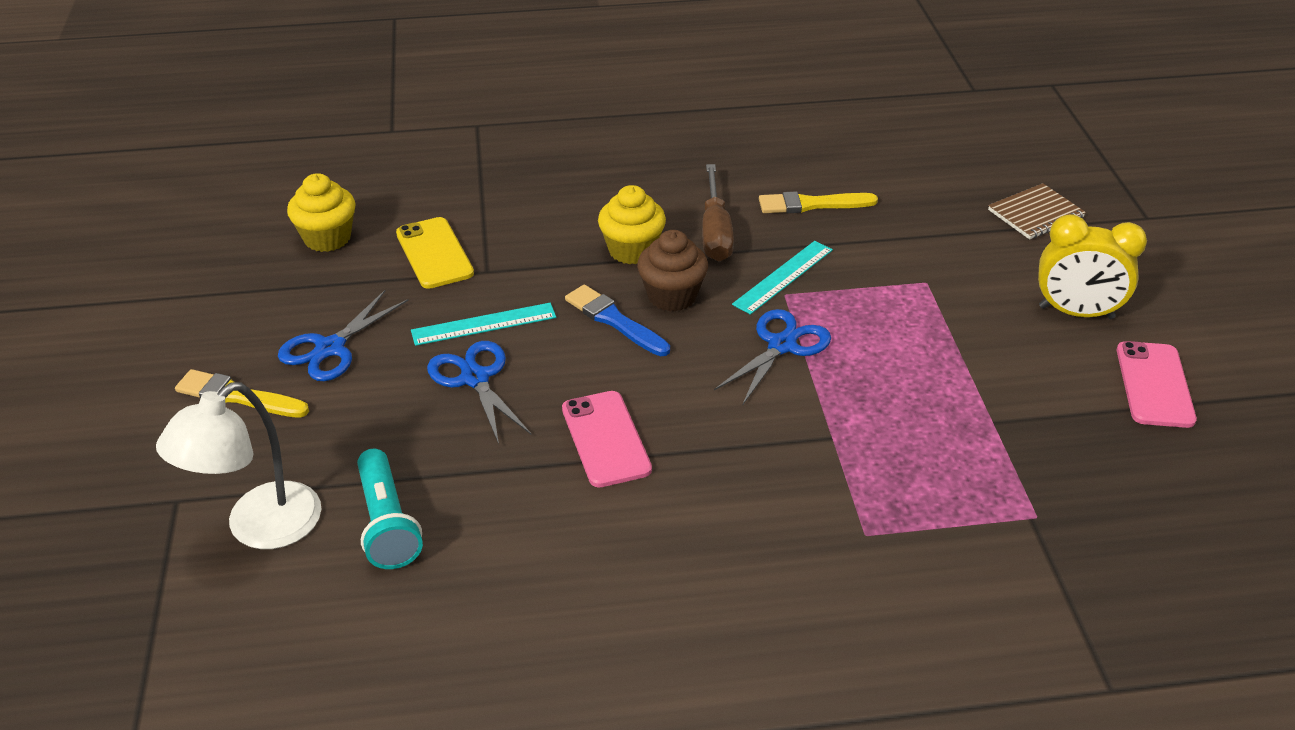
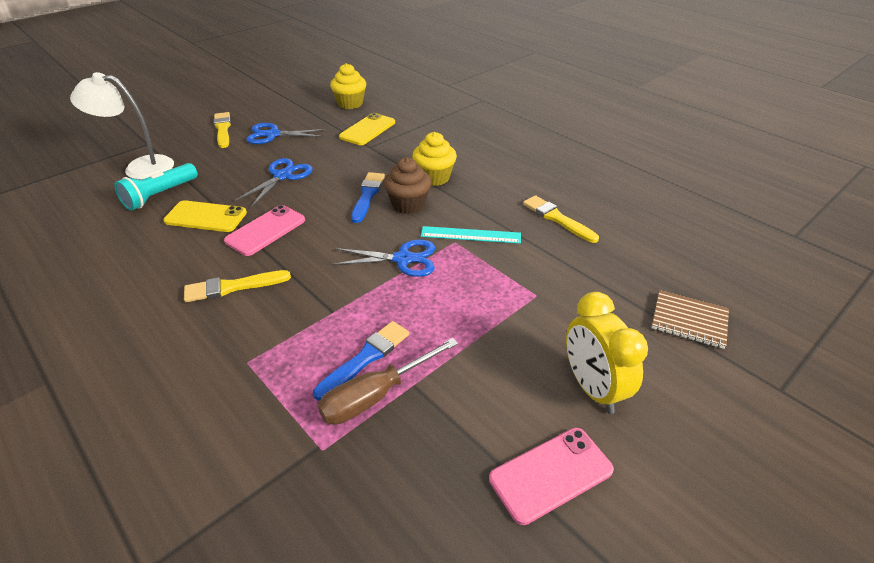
camera: 55 degrees right, 0 degrees up
(484, 324) = (327, 162): turquoise ruler -> none
(508, 488) = (206, 217): none -> yellow phone
(709, 507) = (233, 287): none -> yellow brush
(715, 232) = (484, 196): brown screwdriver -> brown screwdriver (376, 395)
(929, 439) = (365, 358): none -> blue brush

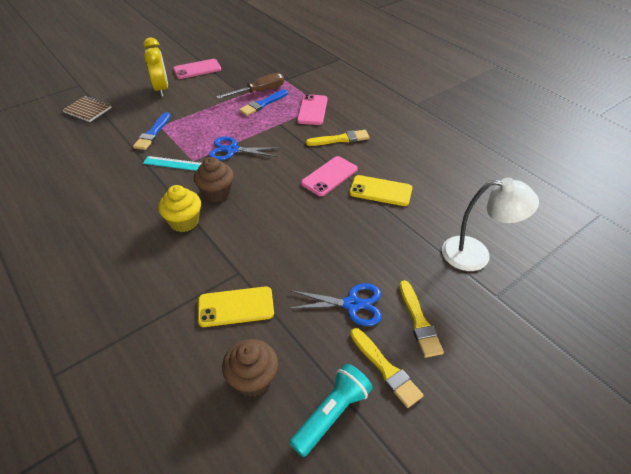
camera: 175 degrees left, 5 degrees up
(160, 195) = (432, 216): turquoise flashlight -> turquoise flashlight (332, 414)
(267, 348) = (312, 110): none -> pink phone
(283, 176) = (327, 233): blue scissors -> none
(350, 104) = (253, 379): yellow cupcake -> brown cupcake
(367, 130) = (236, 307): yellow phone -> yellow phone turned 45 degrees clockwise
(367, 195) = (249, 205): blue brush -> blue brush (153, 133)
(557, 218) = (107, 174): yellow brush -> yellow brush (385, 369)

